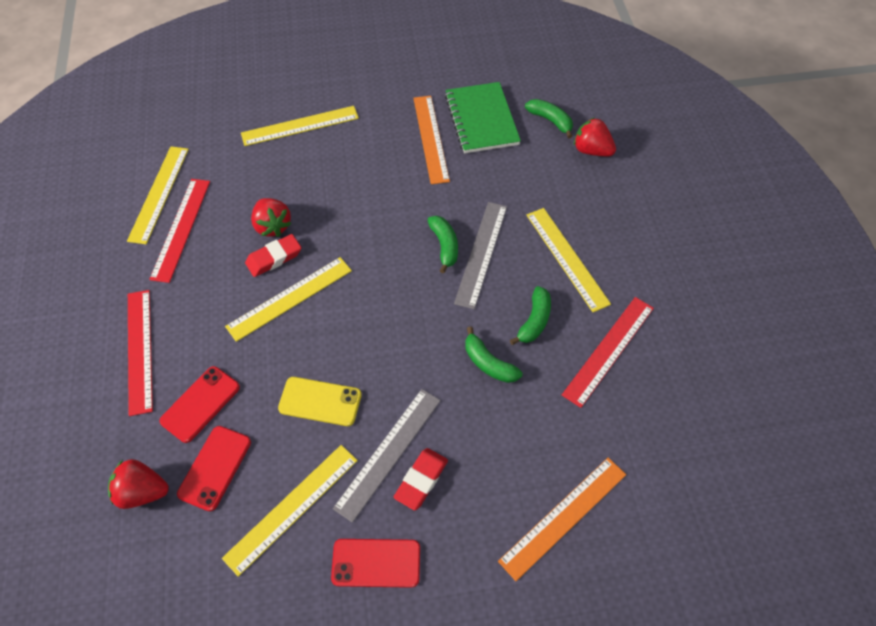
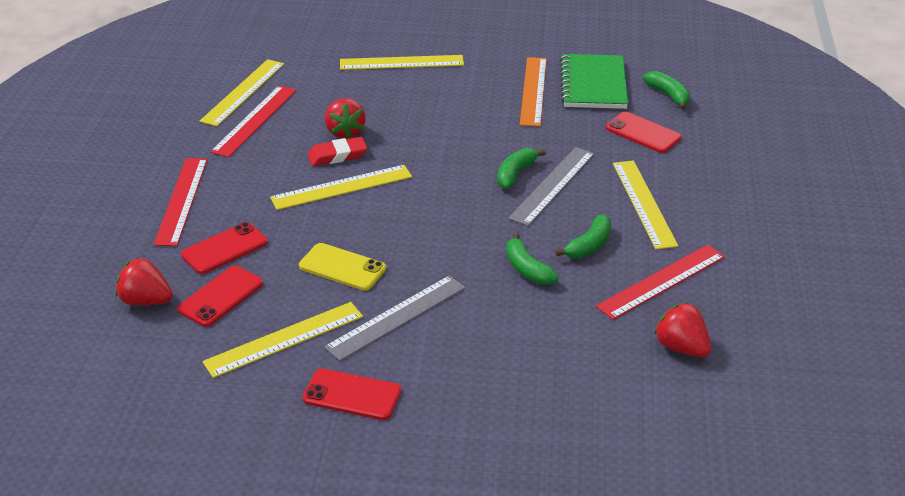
camera: 15 degrees right, 20 degrees down
(421, 480) = (422, 343): red eraser -> none
(444, 246) = (515, 174): green banana -> green banana turned 150 degrees counterclockwise
(541, 171) = (643, 133): none -> red phone
(563, 517) = (561, 399): orange ruler -> none
(591, 150) = (705, 125): red strawberry -> red strawberry (681, 347)

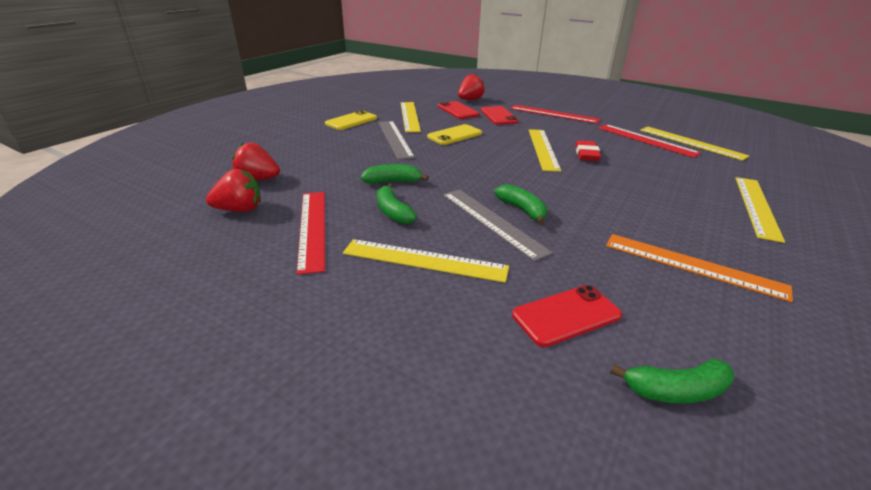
camera: 115 degrees right, 5 degrees down
(345, 132) = (620, 162): red strawberry -> red strawberry (258, 179)
(352, 395) = (351, 121): red phone -> yellow phone
(593, 84) = (714, 320): green notebook -> none

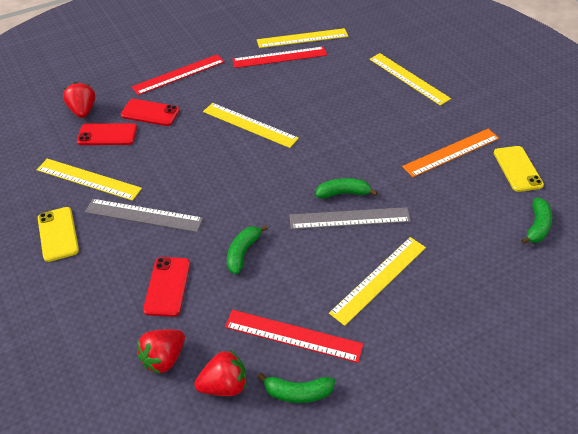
camera: 60 degrees left, 15 degrees up
(240, 209) = (224, 385): red strawberry -> red strawberry turned 60 degrees clockwise
(393, 212) = (298, 272): green banana -> green banana (297, 392)
(454, 135) = (172, 167): yellow phone -> yellow phone (517, 169)
(566, 315) = (468, 236): red phone -> red phone (167, 286)
(586, 154) = (279, 106): red eraser -> none

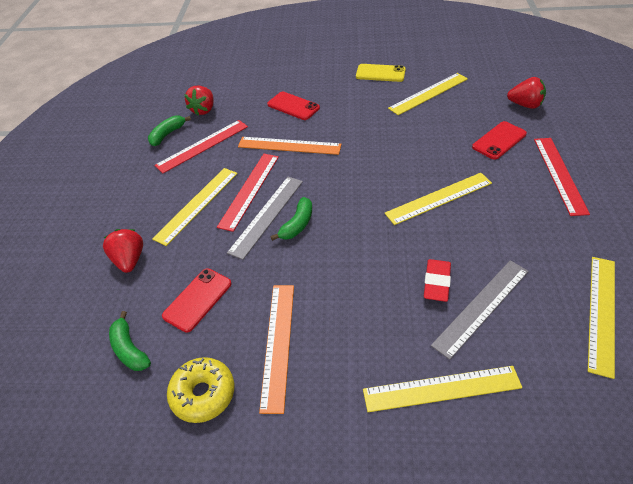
camera: 125 degrees right, 0 degrees up
(107, 135) = (480, 111): red phone -> red phone (197, 300)
(143, 215) = (367, 110): grey ruler -> grey ruler (481, 307)
(164, 358) = (244, 94): red strawberry -> red strawberry (129, 260)
(243, 252) = (289, 146): green banana -> orange ruler
(279, 57) = (560, 269): red ruler -> red ruler (249, 190)
(335, 101) = (436, 282): none -> red eraser
(379, 279) = (197, 205): yellow ruler -> yellow ruler turned 45 degrees clockwise
(517, 169) = (203, 394): yellow phone -> yellow donut

